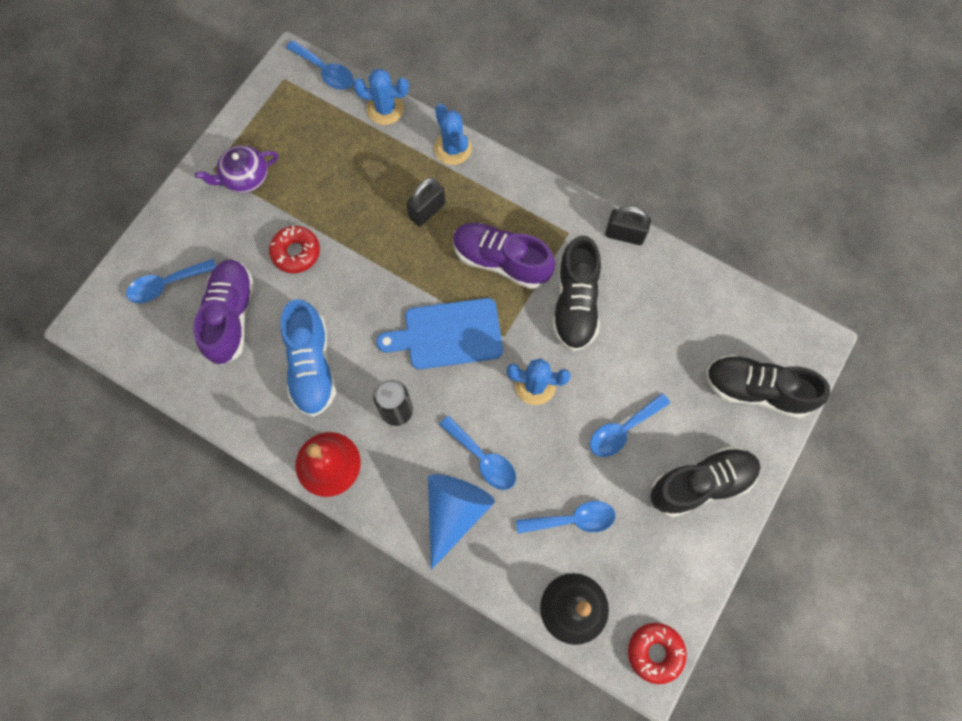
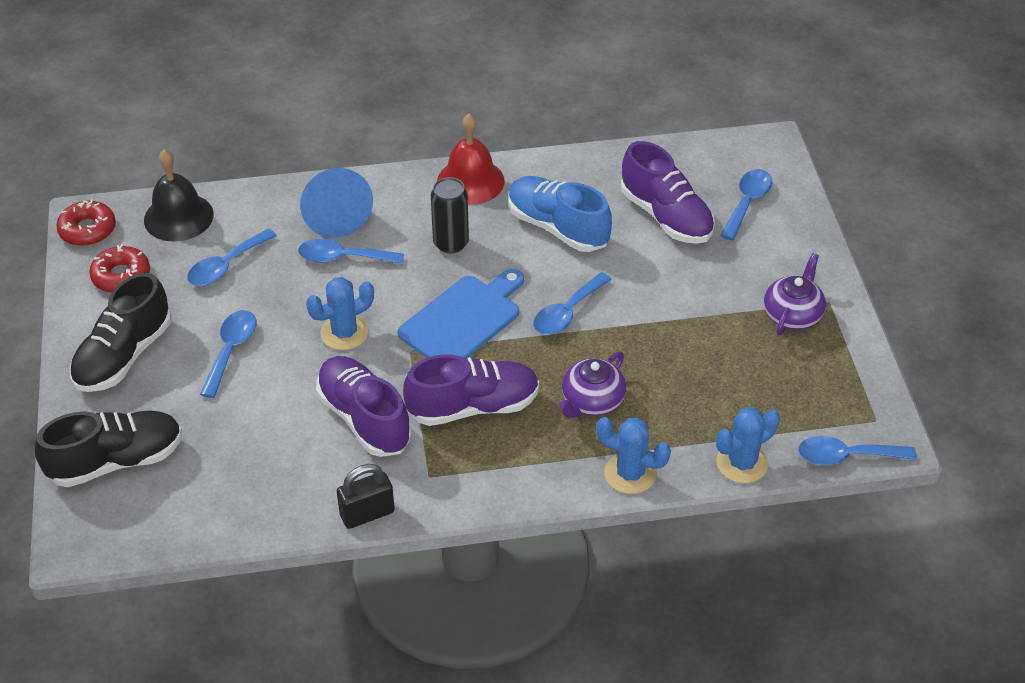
camera: 140 degrees right, 25 degrees down
(296, 252) = (671, 291): red donut -> red donut (121, 276)
(377, 287) = (567, 313): none -> blue spoon
(427, 210) = (592, 401): black padlock -> purple teapot
(575, 303) = (364, 418): black shoe -> purple shoe

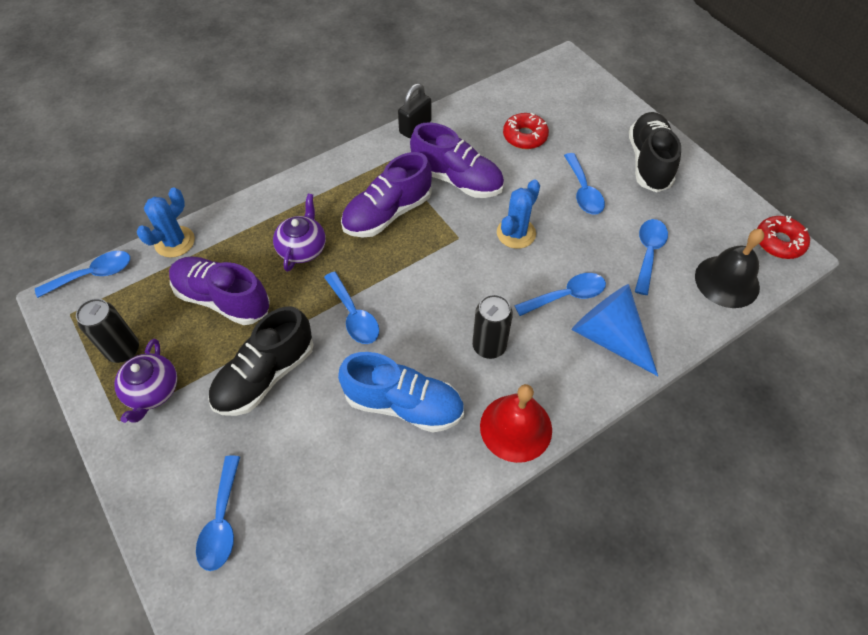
camera: 155 degrees right, 10 degrees up
(116, 461) = (587, 104): black shoe -> black shoe (265, 375)
(121, 276) = (712, 215): red donut -> red donut (525, 136)
(463, 319) = (434, 278): blue cutting board -> none
(567, 313) = (354, 316): blue spoon -> blue spoon turned 135 degrees clockwise
(630, 473) = (255, 207): blue cactus -> none
(666, 216) = (303, 464): purple shoe -> purple shoe (223, 299)
(818, 362) = (123, 350): none -> black can

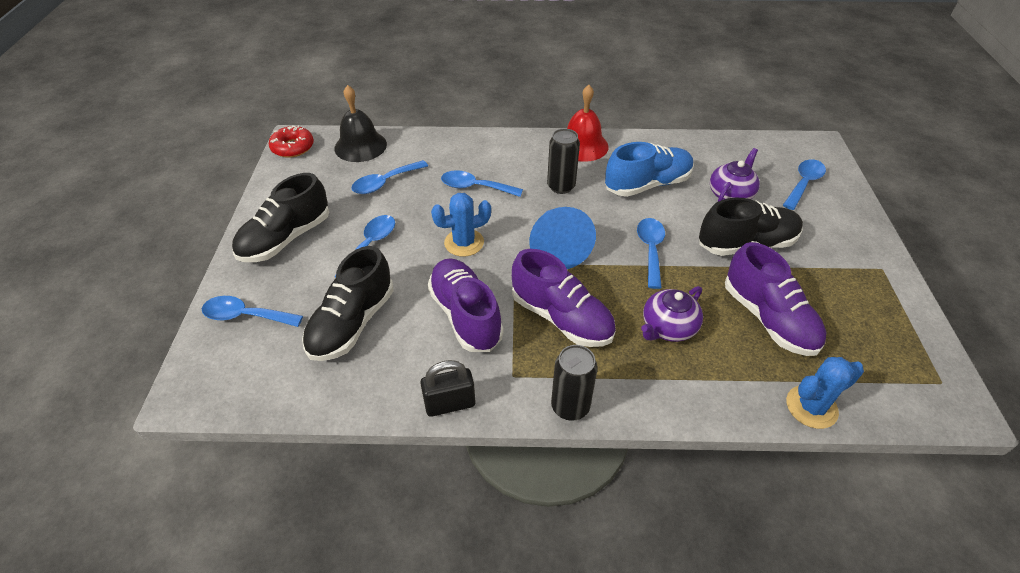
camera: 145 degrees left, 10 degrees down
(93, 274) = (916, 415): blue spoon -> blue spoon (245, 316)
(123, 350) = (877, 319): black can -> black can (570, 406)
(152, 391) = (850, 275): purple teapot -> purple teapot (730, 194)
(387, 213) = (561, 318): purple shoe -> purple shoe turned 45 degrees clockwise
(403, 404) = (647, 184): blue shoe -> blue shoe turned 105 degrees clockwise
(525, 136) = (352, 323): red donut -> black shoe
(609, 337) = (475, 156): blue cone -> blue cone (557, 247)

